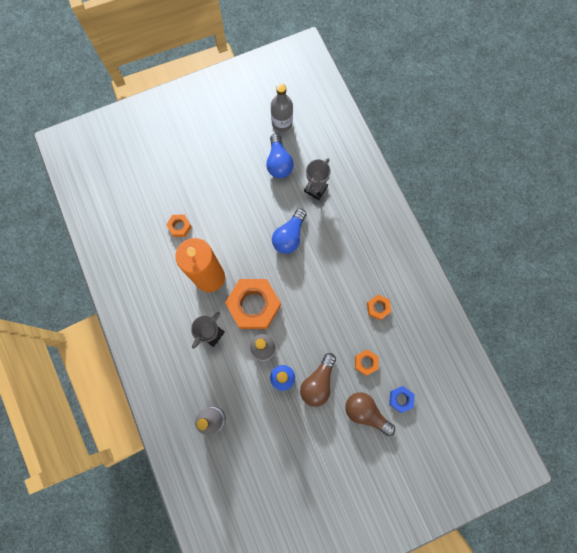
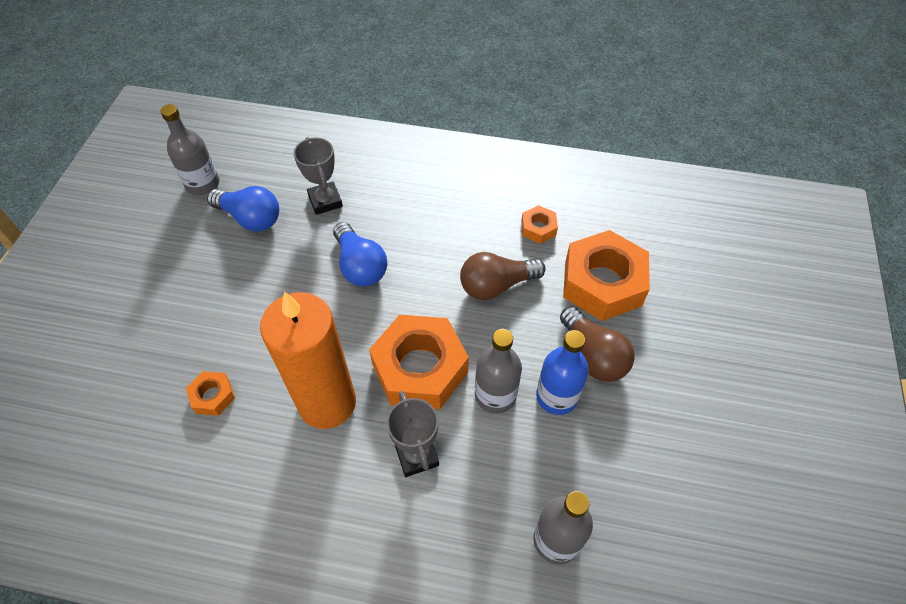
camera: 55 degrees left, 20 degrees down
(365, 362) = (602, 283): orange nut -> orange nut, size x2.18
(365, 412) = (673, 323): brown light bulb -> brown light bulb (496, 285)
(400, 399) = (678, 274): blue nut -> none

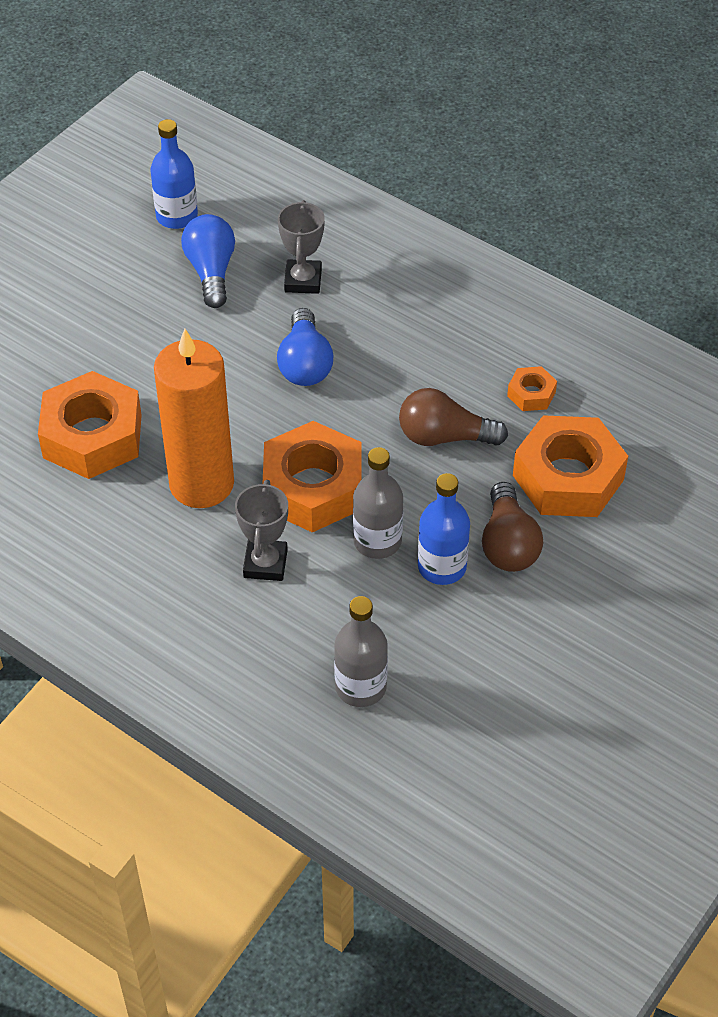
camera: 25 degrees right, 5 degrees down
(203, 184) = (177, 216): grey bottle -> blue bottle
(213, 396) = (92, 436): orange nut -> orange nut, size x2.18
(250, 218) = (211, 272): blue light bulb -> blue light bulb turned 150 degrees counterclockwise

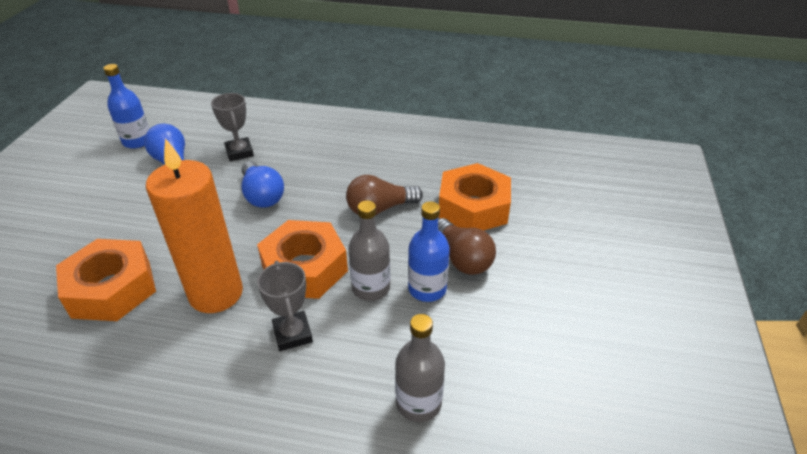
camera: 25 degrees left, 10 degrees down
(531, 394) = (420, 170): orange nut -> none

